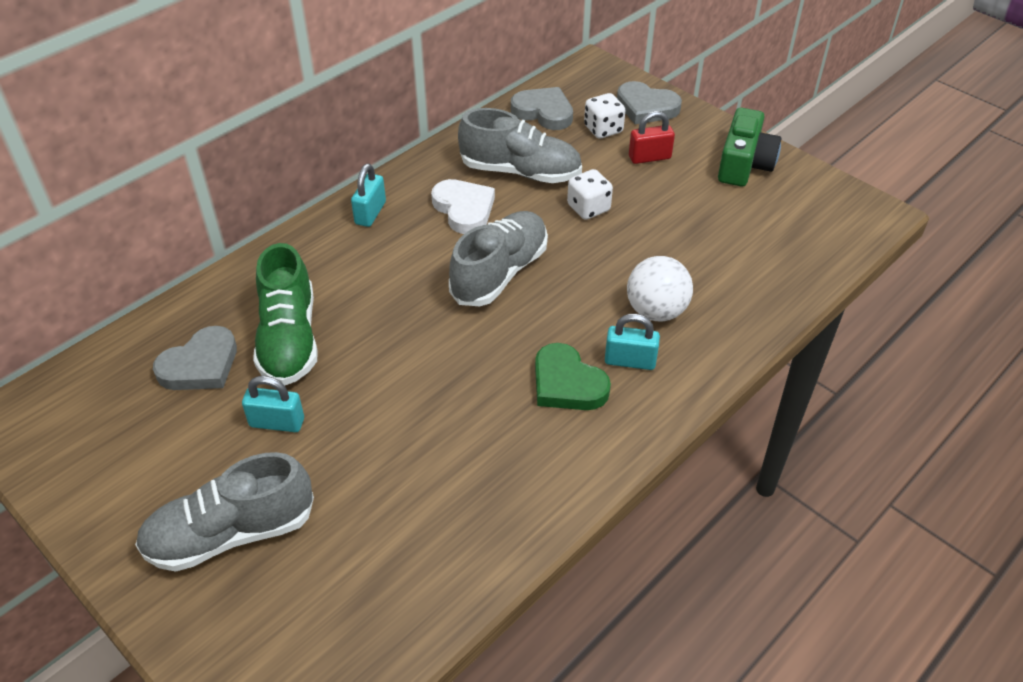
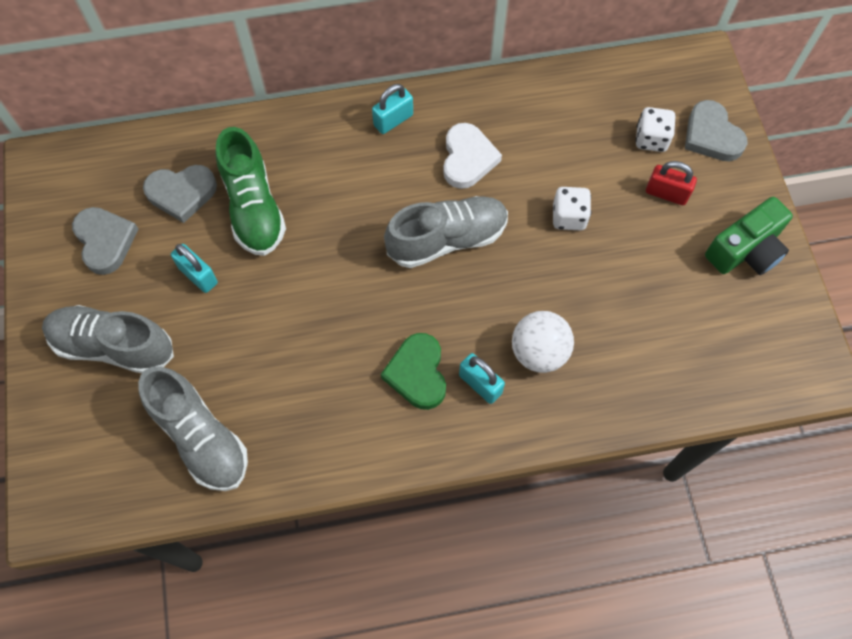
camera: 35 degrees right, 20 degrees up
(289, 339) = (253, 207): green shoe -> green shoe turned 45 degrees counterclockwise
(520, 172) = (543, 146): grey shoe -> grey shoe (200, 437)
(543, 112) = (614, 90): grey heart -> grey heart (105, 241)

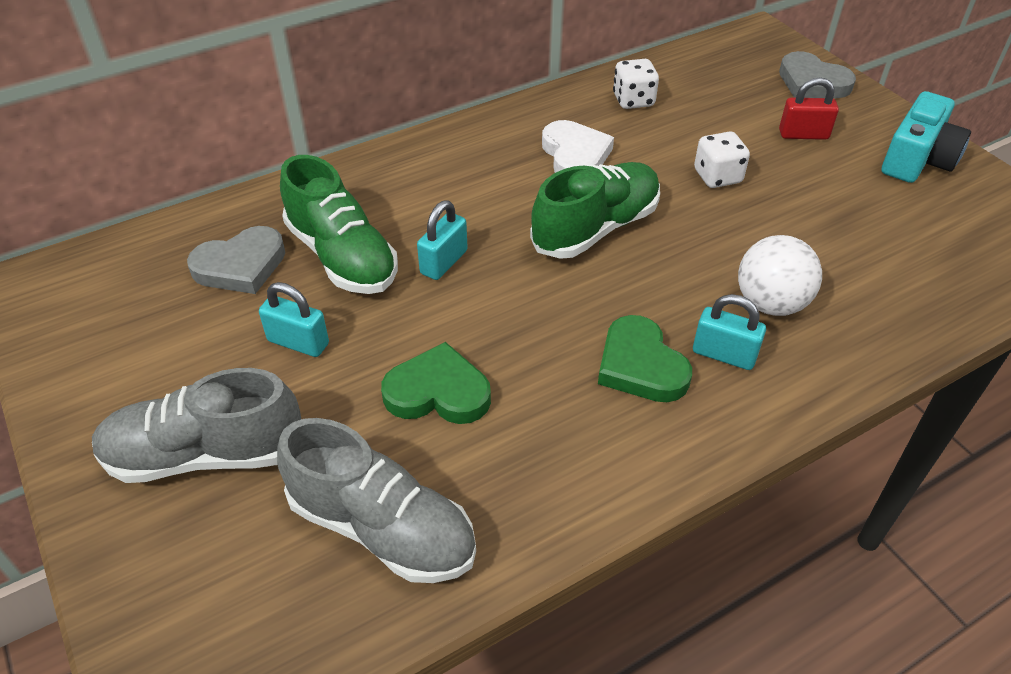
camera: 20 degrees left, 20 degrees down
(105, 241) = (151, 340): grey heart -> none
(273, 348) = (438, 392): none -> green heart
(393, 120) = (472, 143): turquoise padlock -> turquoise padlock (444, 262)
(447, 239) = (596, 228): grey shoe -> green shoe
(651, 139) = (756, 98): white dice -> white dice (633, 100)
(746, 250) = (917, 159): green camera -> turquoise camera

